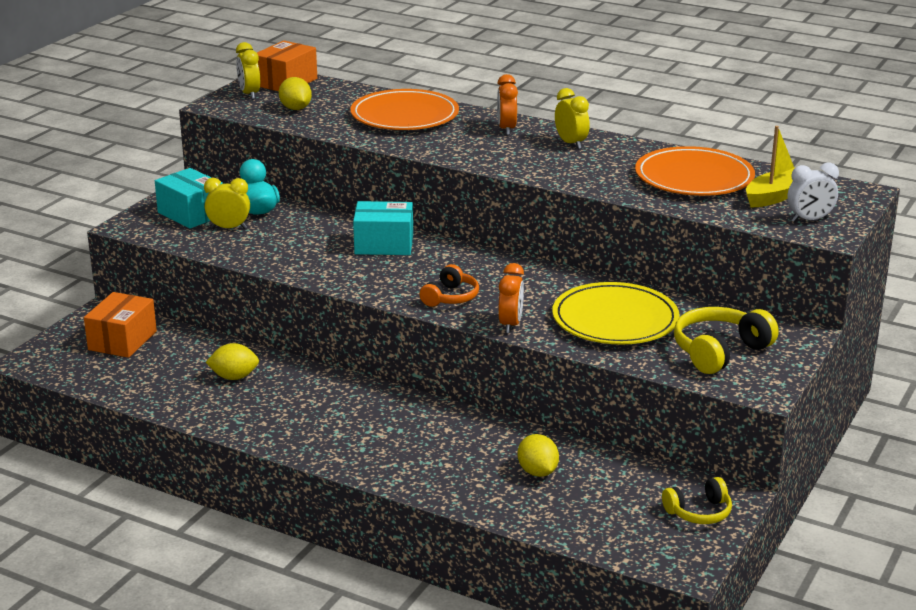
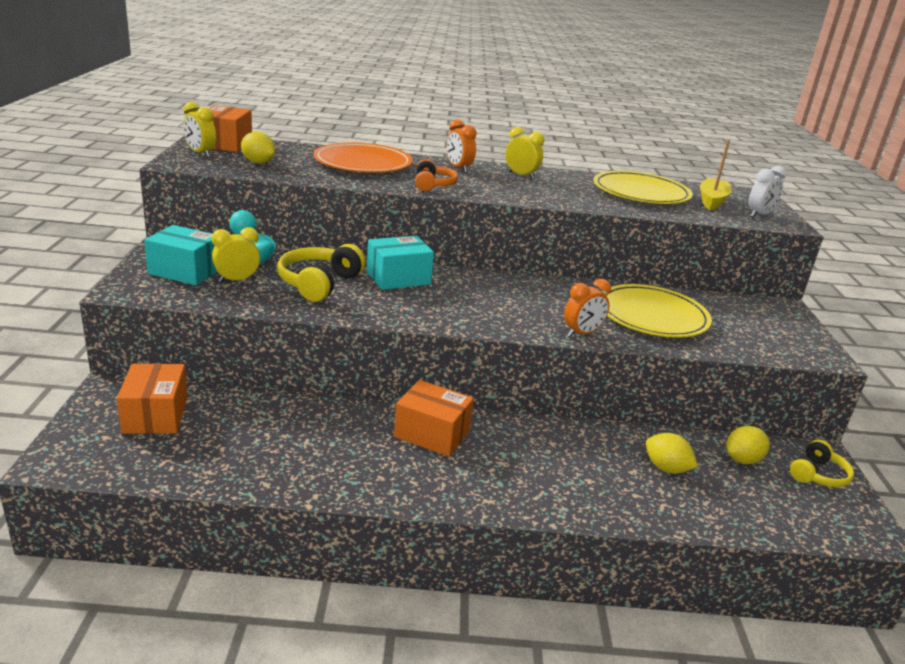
camera: 30 degrees left, 0 degrees up
(234, 377) = (309, 432): yellow lemon -> yellow lemon (742, 459)
(340, 399) = (432, 433): none -> orange box
(450, 297) = (506, 317): orange headphones -> orange headphones (433, 185)
(510, 324) = (582, 333): orange clock -> orange clock turned 75 degrees clockwise
(694, 177) = (641, 192): orange plate -> yellow plate
(719, 351) = (754, 330): yellow headphones -> yellow headphones (319, 283)

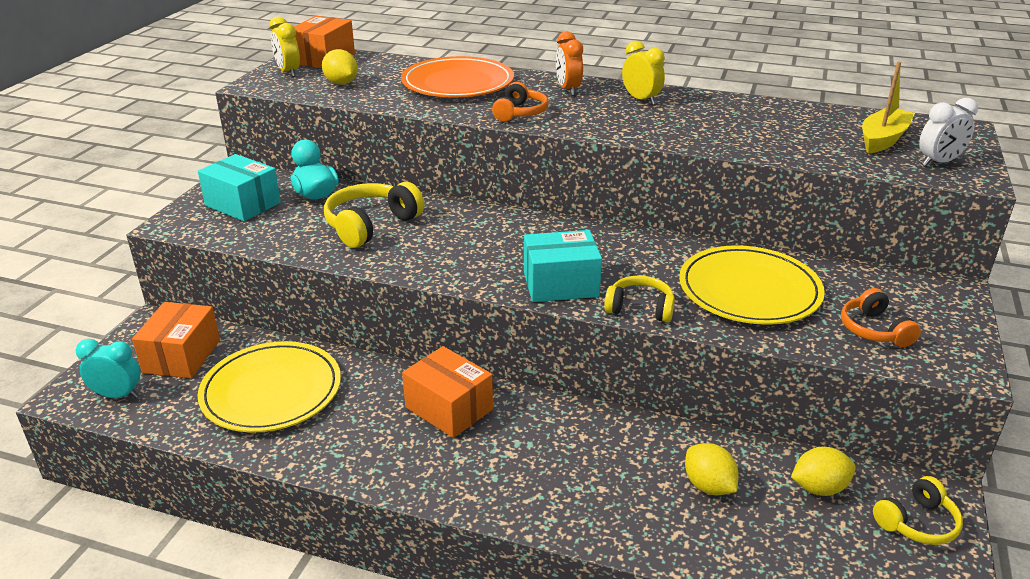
camera: 20 degrees right, 5 degrees up
(106, 456) = (118, 395): none -> turquoise clock
(237, 280) = (288, 217): yellow clock -> none
(398, 278) = (462, 222): turquoise box -> turquoise box (560, 284)
(582, 333) = (640, 308): orange clock -> yellow headphones
(641, 192) = (787, 126): yellow plate -> yellow plate (271, 391)
(753, 337) = (874, 330): none -> orange headphones

